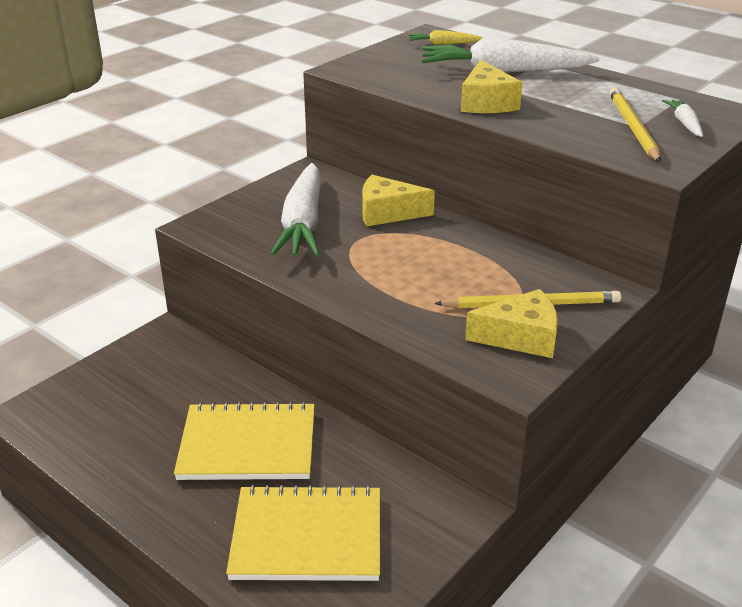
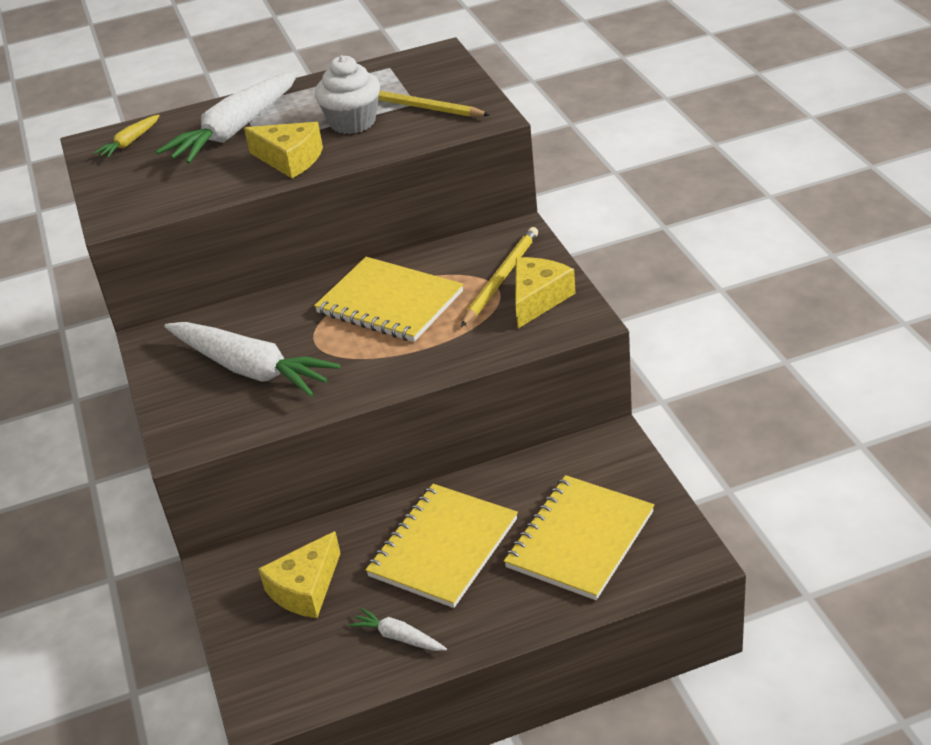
camera: 55 degrees left, 5 degrees up
(387, 213) = (287, 310): yellow cheese -> yellow cheese (305, 588)
(440, 257) = (390, 303): none -> yellow notebook
(572, 110) = (353, 122): none -> white cupcake
(684, 124) = (434, 82): white carrot -> white carrot (398, 637)

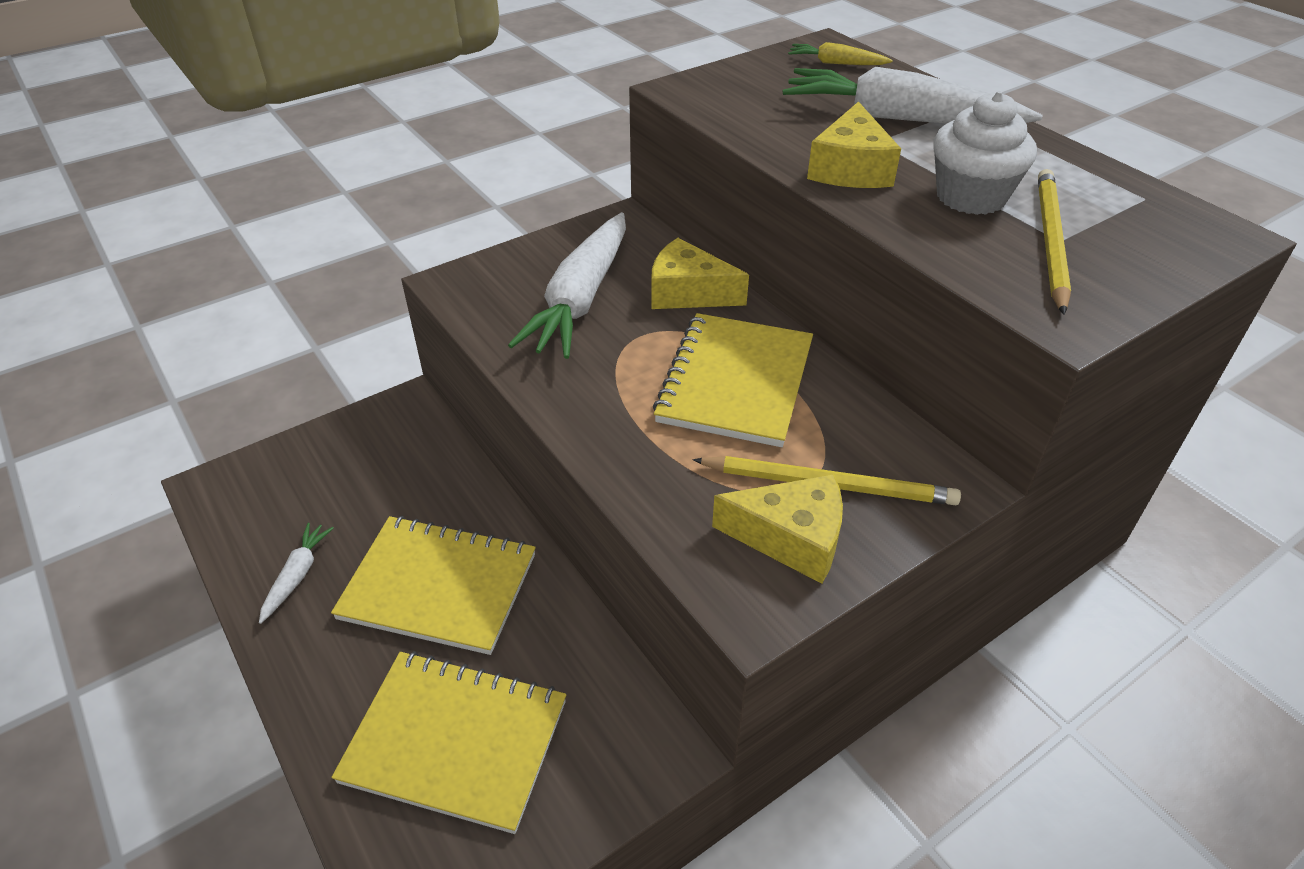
camera: 70 degrees right, 5 degrees up
(305, 588) = (376, 477): yellow cheese -> yellow cheese (688, 293)

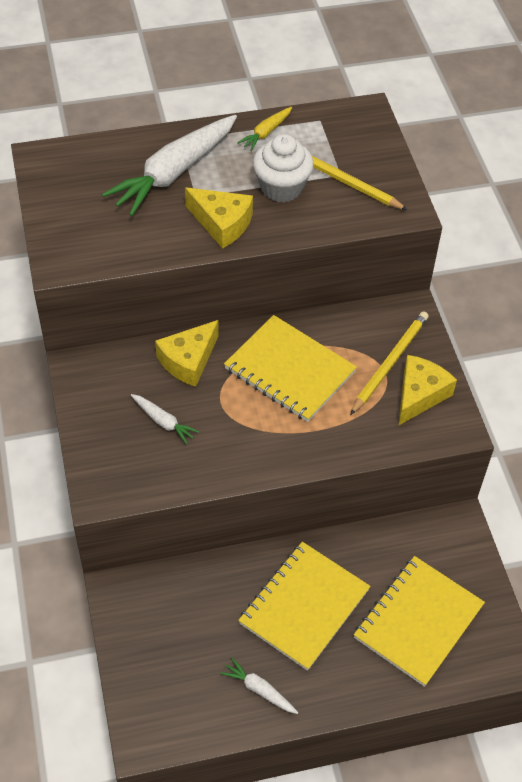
camera: 70 degrees left, 10 degrees up
(581, 299) = (163, 422): white carrot -> white carrot, size x0.46
(836, 63) = (76, 166): yellow carrot -> yellow carrot (266, 133)

